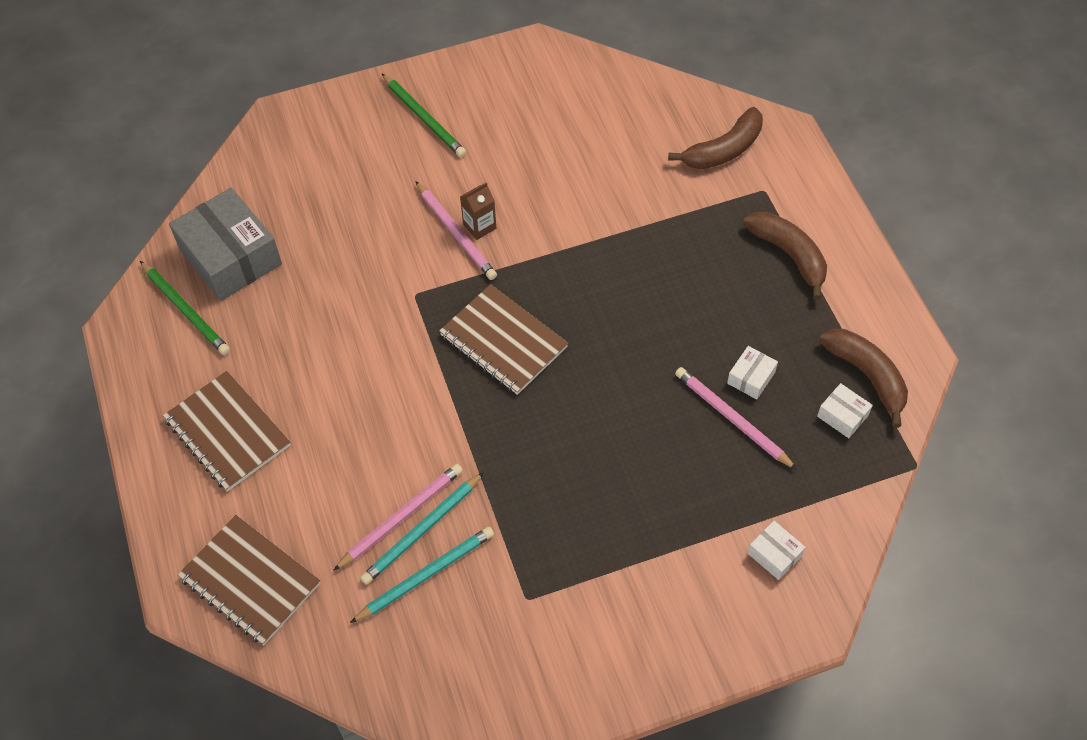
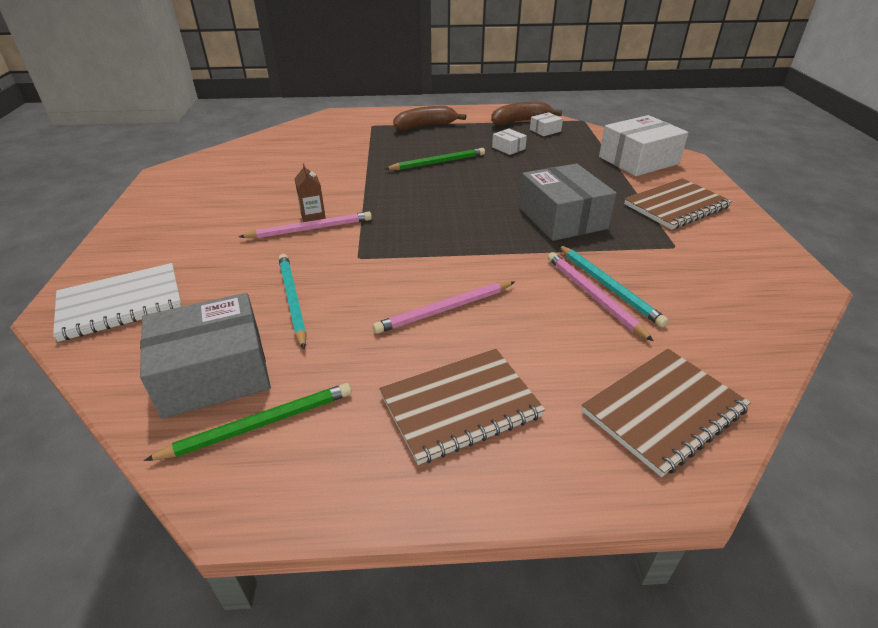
camera: 75 degrees left, 20 degrees down
(297, 151) = (121, 303): none -> white notebook
(424, 118) = (172, 227): green pencil -> green pencil (438, 162)
(425, 575) = (654, 291): turquoise pencil -> turquoise pencil (292, 300)
(503, 341) = (433, 223): brown notebook -> brown notebook (676, 206)
(558, 471) = (562, 218): none -> grey box
(723, 150) = (330, 130): brown banana -> none
(732, 419) = (537, 157): pink pencil -> pink pencil (444, 310)
(774, 554) = (638, 160): white box -> white box, size x2.23

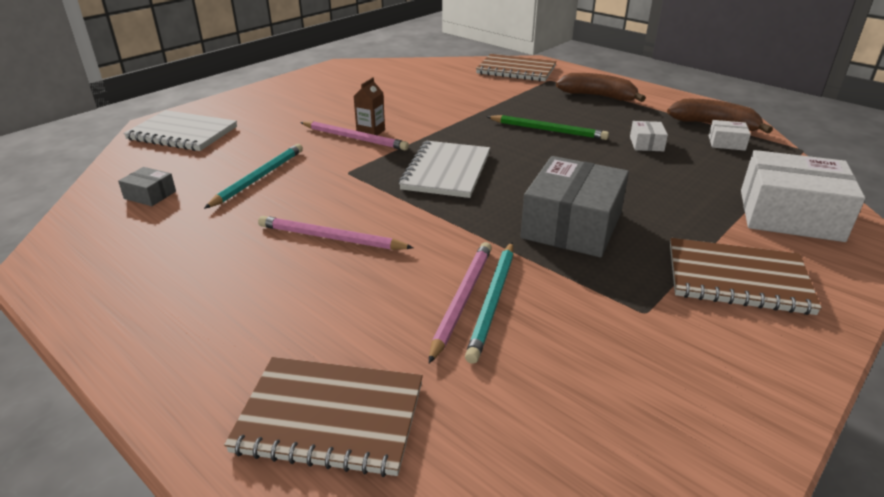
camera: 45 degrees right, 5 degrees down
(214, 372) = (150, 195): grey box -> grey box, size x0.45
(260, 424) = (116, 236): green pencil -> none
(428, 221) = (446, 171): none -> white notebook
(460, 406) = (216, 302): brown notebook -> brown notebook (516, 70)

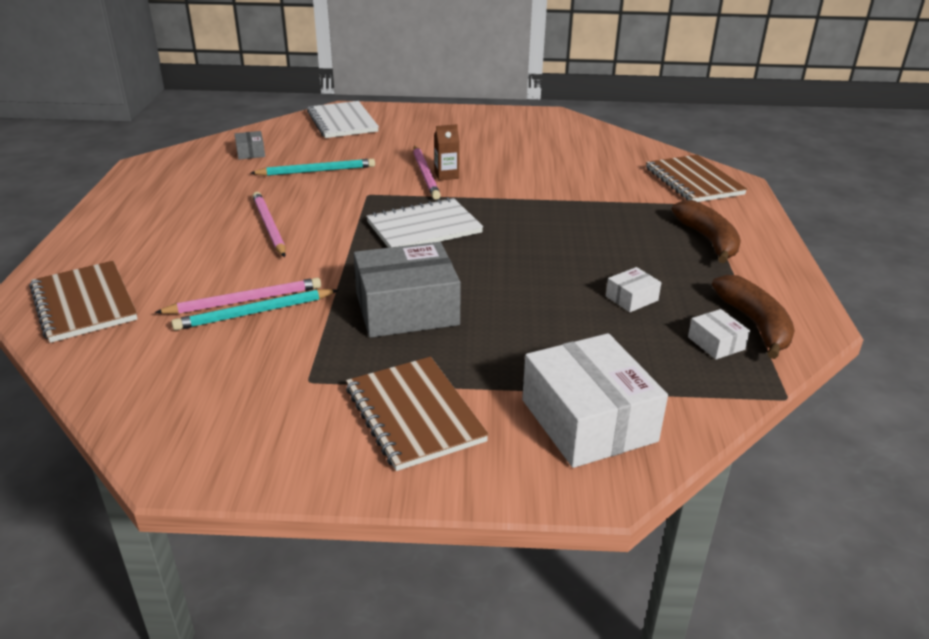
camera: 50 degrees right, 0 degrees up
(548, 130) = (577, 242): green pencil -> none

